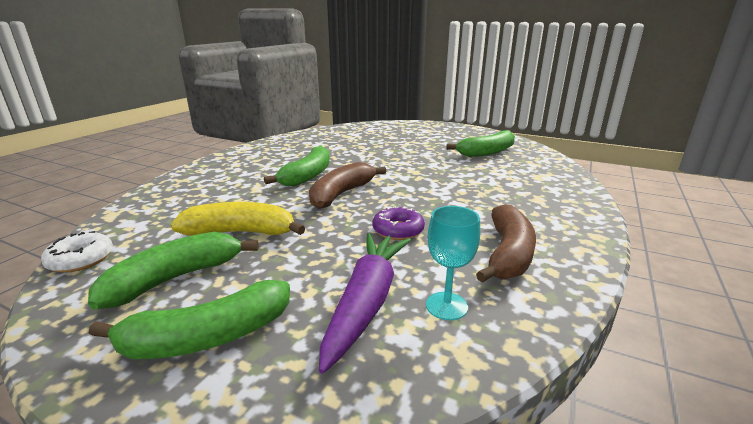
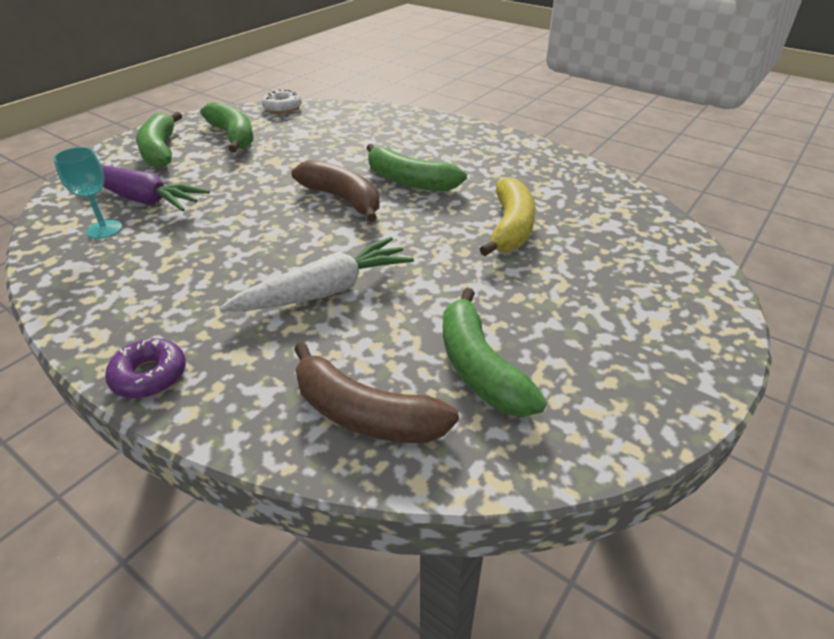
camera: 100 degrees right, 15 degrees up
(241, 232) = (285, 152): yellow banana -> yellow banana (510, 227)
(398, 230) = (234, 224): purple donut -> purple donut (149, 376)
(461, 185) = (325, 291): none -> white carrot
(508, 254) = (138, 280): brown banana -> brown banana (365, 414)

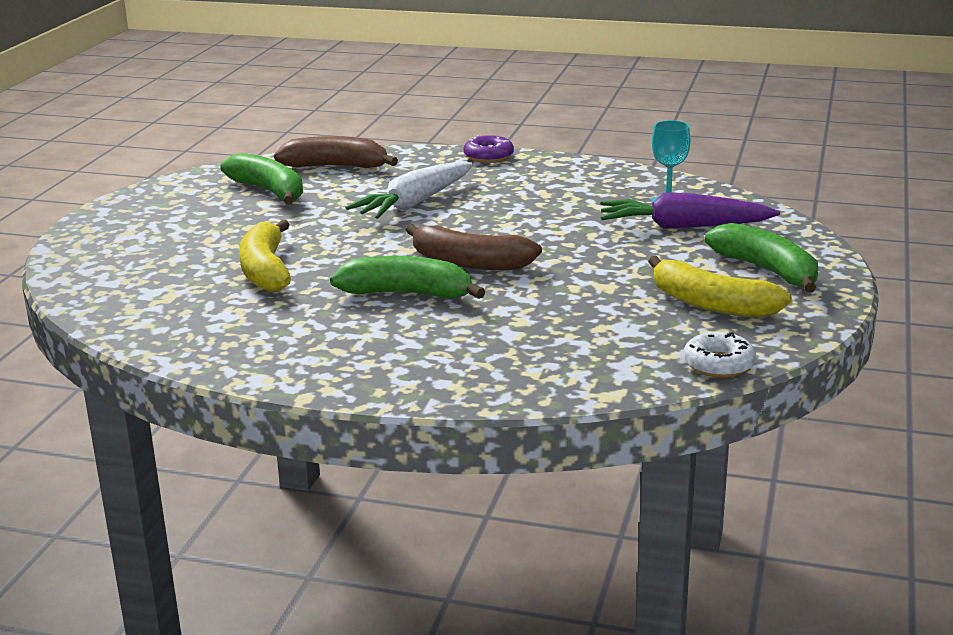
camera: 160 degrees right, 15 degrees down
(233, 136) = (711, 304): green banana -> yellow banana

